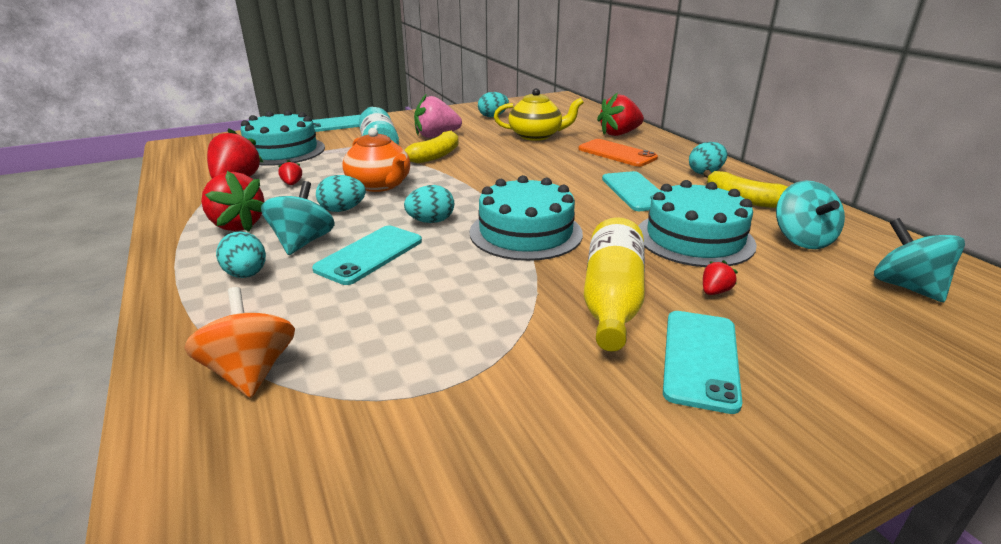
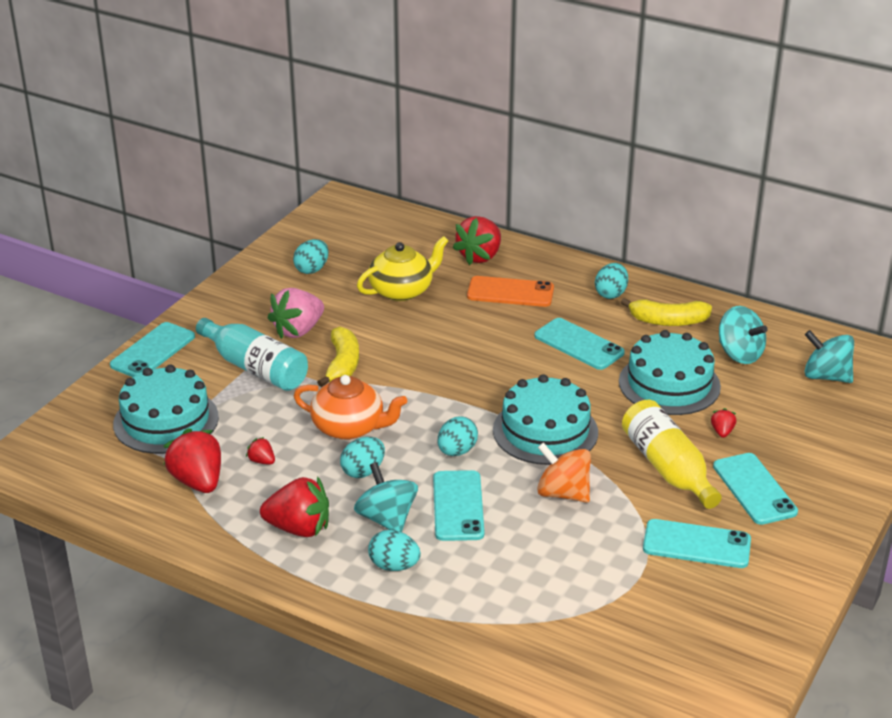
camera: 35 degrees left, 5 degrees up
(251, 372) = (519, 623): orange spinning top -> orange spinning top (563, 493)
(555, 386) = (696, 544): none -> turquoise phone

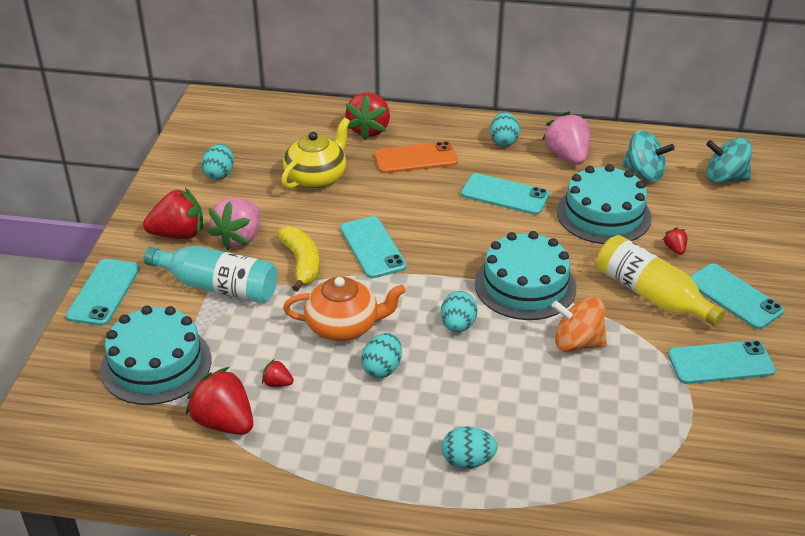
camera: 20 degrees left, 5 degrees up
(299, 528) = (353, 446): red strawberry -> red strawberry (178, 234)
(387, 519) = (432, 413): turquoise spinning top -> none
(458, 506) = (491, 381): turquoise phone -> turquoise phone (372, 247)
(668, 321) = (567, 156): yellow banana -> pink strawberry

